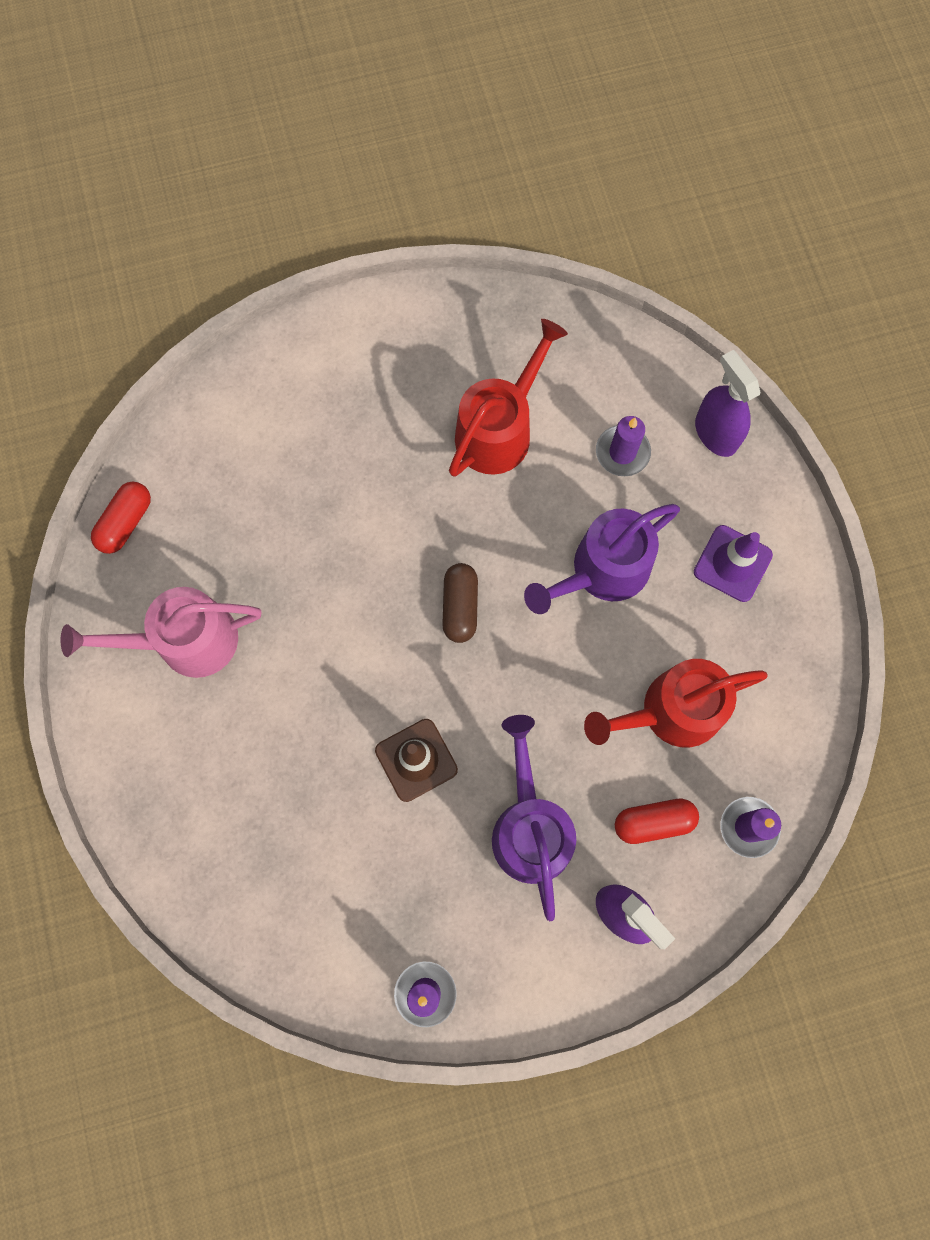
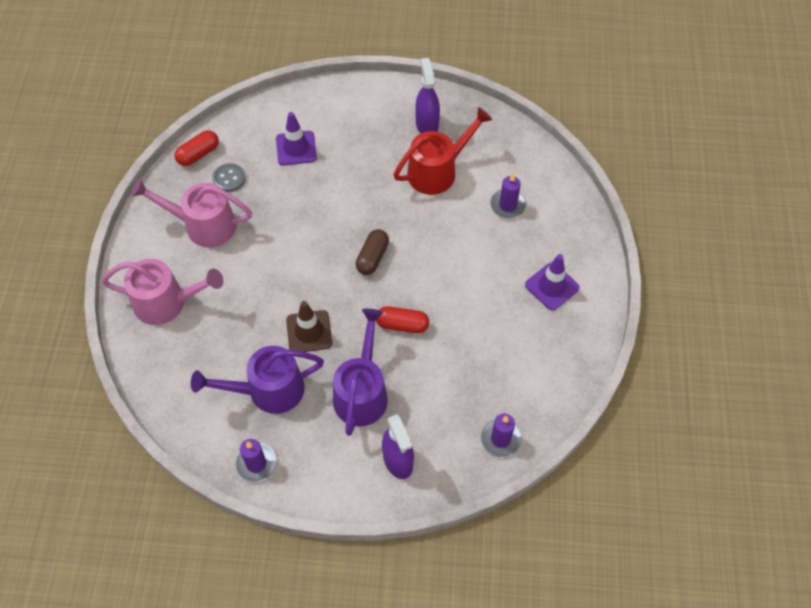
camera: 20 degrees right, 15 degrees down
(186, 788) = (167, 302): none -> pink watering can
(191, 549) = (229, 178): none -> grey button
(272, 462) = (296, 148): none -> purple traffic cone
(601, 571) = (467, 265): purple watering can -> purple watering can (267, 391)
(653, 822) = (440, 415): red capsule -> red capsule (402, 325)
(670, 712) = (478, 356): red watering can -> none
(715, 433) = (570, 212): purple spray bottle -> purple spray bottle (427, 124)

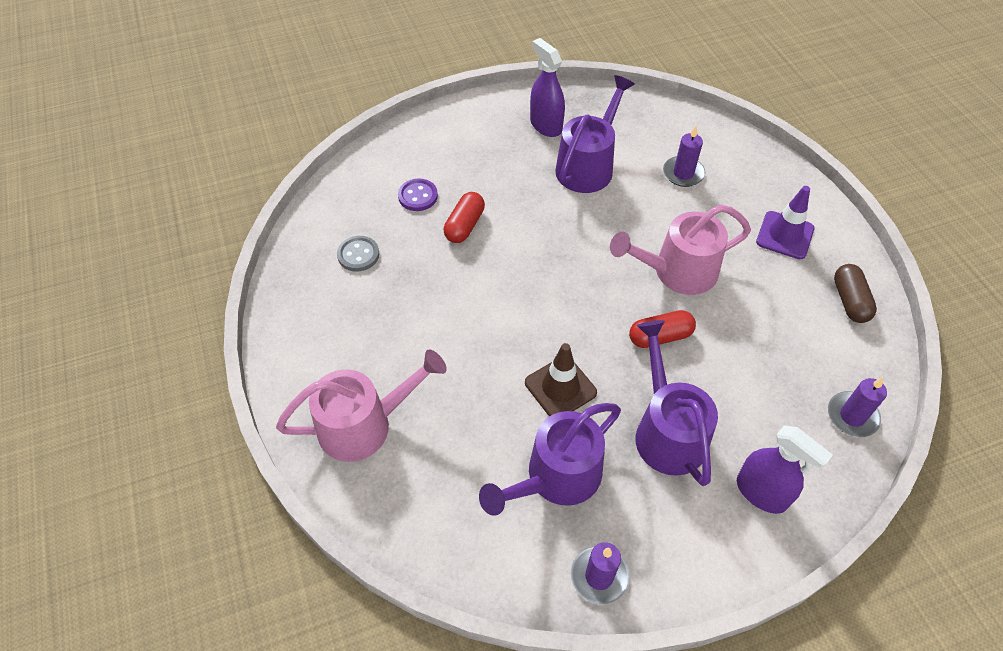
camera: 25 degrees left, 5 degrees down
(198, 154) = (305, 241): red capsule -> red capsule (464, 225)
(203, 225) = (357, 317): pink watering can -> pink watering can (676, 272)
(296, 148) = (418, 196): purple traffic cone -> purple button
(372, 257) = (578, 278): brown capsule -> brown capsule (849, 301)
(438, 171) = (588, 165): red watering can -> purple watering can

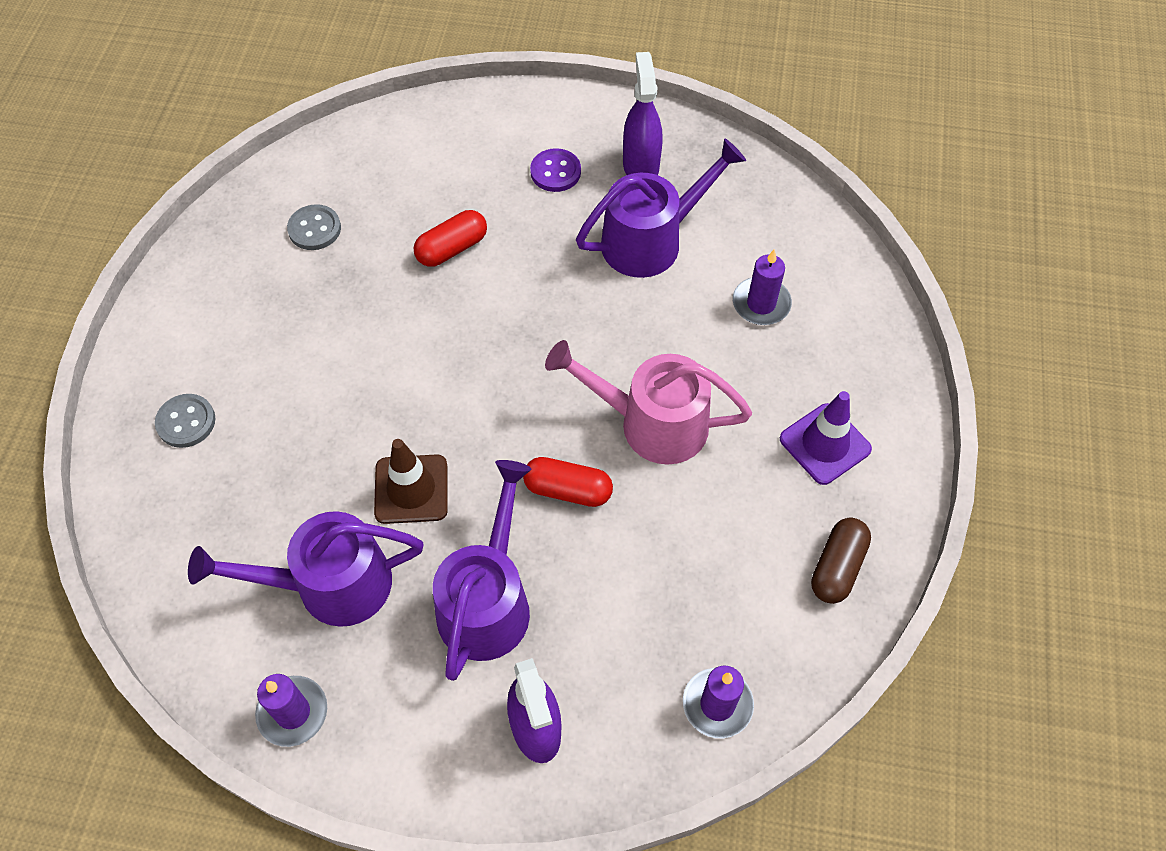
camera: 30 degrees right, 5 degrees up
(365, 424) = (186, 422): pink watering can -> grey button
(418, 196) = (427, 189): purple button -> purple button (555, 172)

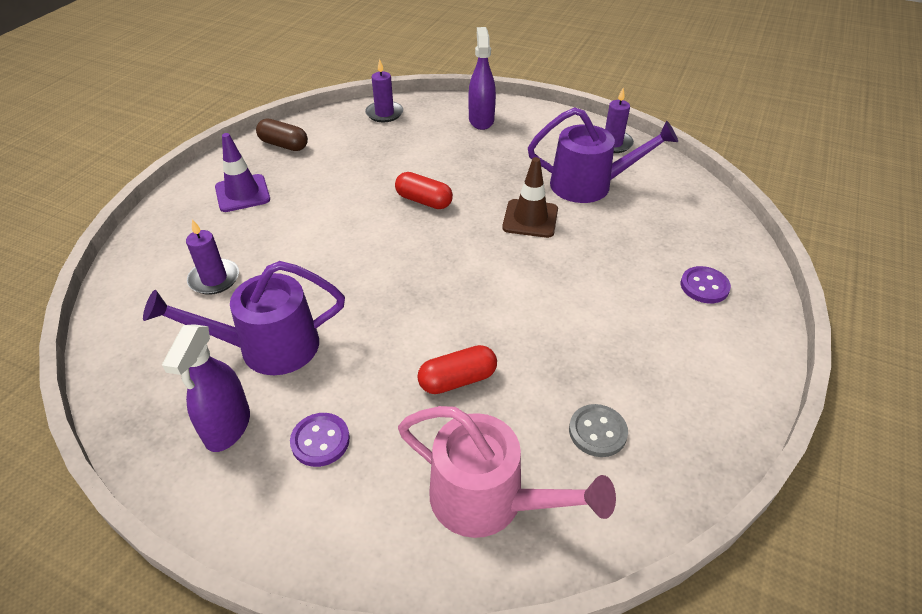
camera: 165 degrees left, 15 degrees down
(186, 422) = (704, 286): grey button -> purple button
(488, 600) = (493, 164): purple watering can -> none
(651, 423) = (349, 223): pink watering can -> pink watering can (489, 500)
(837, 567) = (284, 145): brown capsule -> brown capsule turned 75 degrees clockwise

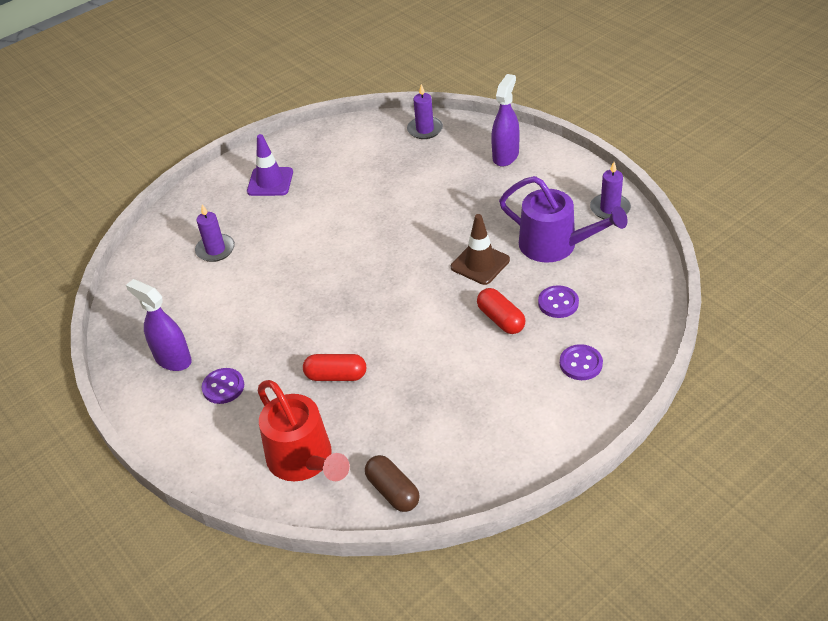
camera: 30 degrees right, 0 degrees up
(227, 427) = (173, 359): purple spray bottle -> purple spray bottle turned 90 degrees clockwise
(267, 347) = (224, 312): purple watering can -> none
(284, 145) = (324, 143): brown capsule -> brown capsule (393, 491)
(424, 201) = (404, 224): red capsule -> red capsule (501, 319)
(489, 500) = (304, 461): pink watering can -> red watering can
(597, 432) = (407, 443): grey button -> none
(635, 235) = (558, 303): none -> purple button

